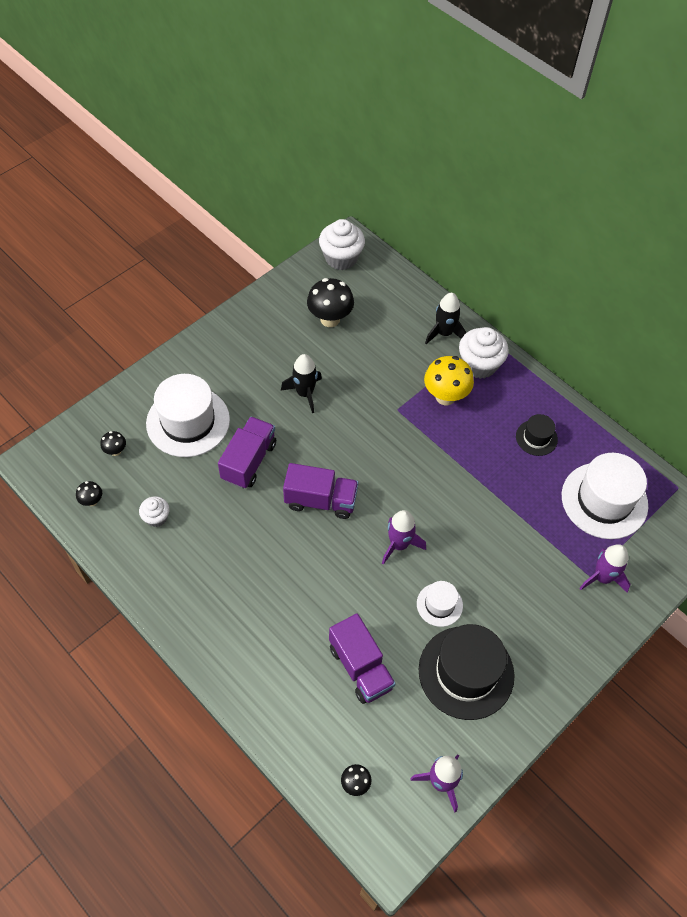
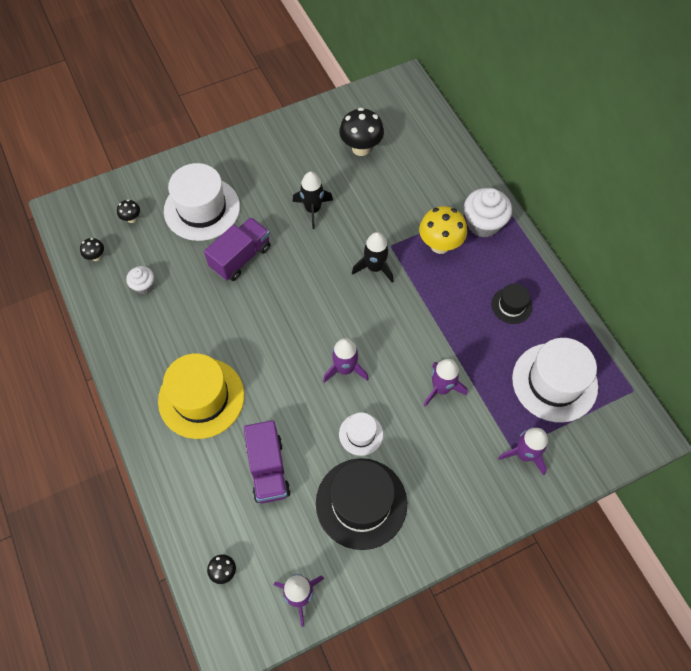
camera: 20 degrees right, 5 degrees up
(263, 616) = (201, 398): none -> yellow hat
(321, 500) = (290, 309): purple truck -> none
(341, 258) = (392, 95): white cupcake -> none
(444, 333) = (461, 186): black rocket -> black rocket (374, 267)
(500, 537) = (441, 388): none -> purple rocket

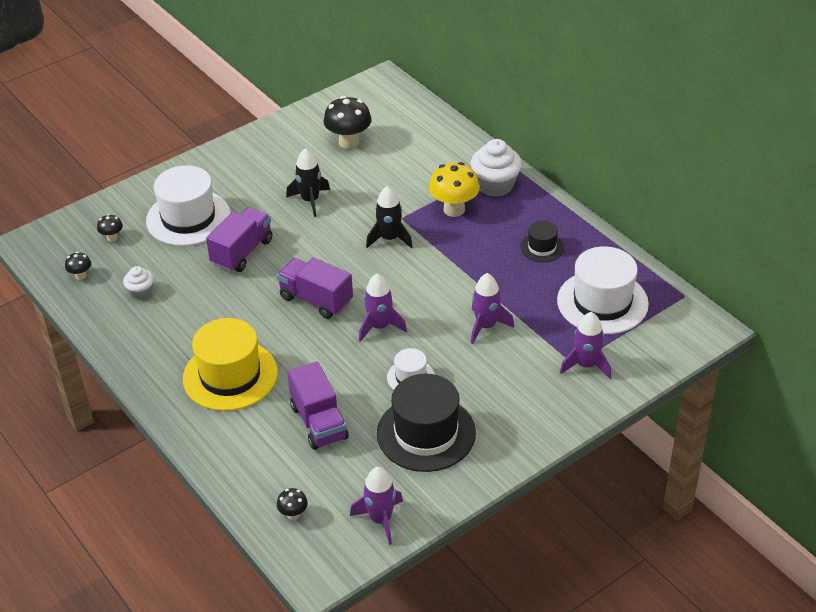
camera: 10 degrees left, 20 degrees down
(294, 326) = (316, 300): none -> purple truck

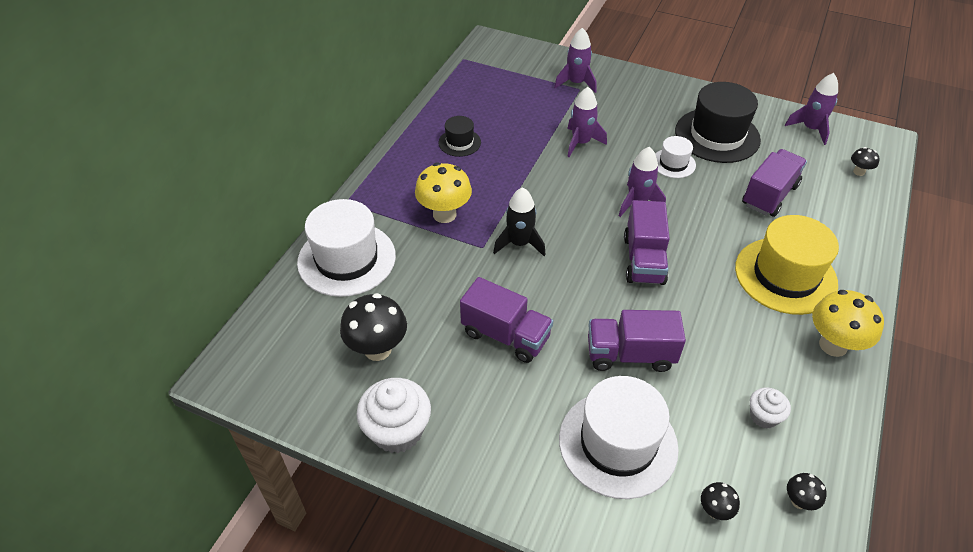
camera: 120 degrees left, 5 degrees up
(152, 362) = (833, 345): none -> yellow mushroom
(310, 200) = (505, 335): black rocket -> purple truck
(495, 185) = (388, 199): white cupcake -> white cupcake (397, 430)
(602, 302) = (502, 93): white hat -> white hat (346, 259)

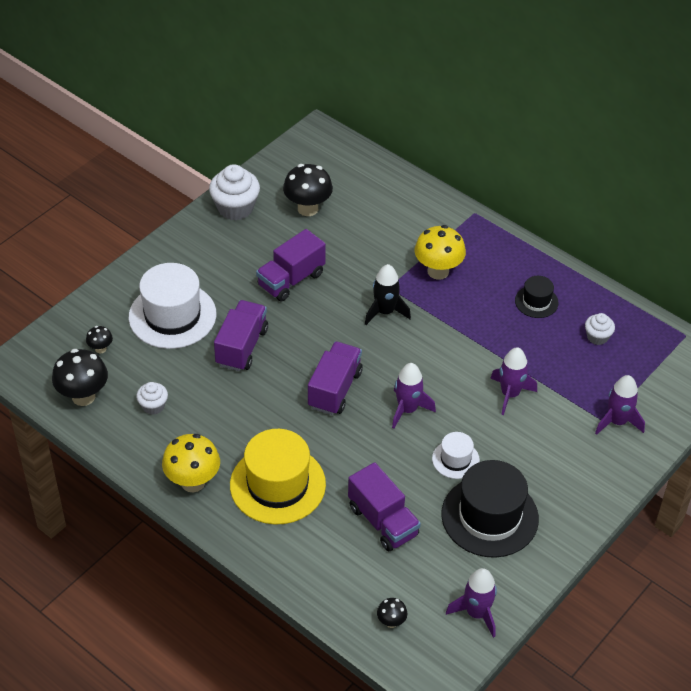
camera: 105 degrees right, 0 degrees up
(346, 259) = (406, 204): white hat -> none
(487, 103) = (597, 337): none -> white cupcake
(644, 260) = (334, 389): purple truck -> purple truck turned 90 degrees clockwise
(799, 501) = (83, 396): black mushroom -> black mushroom, size x2.02

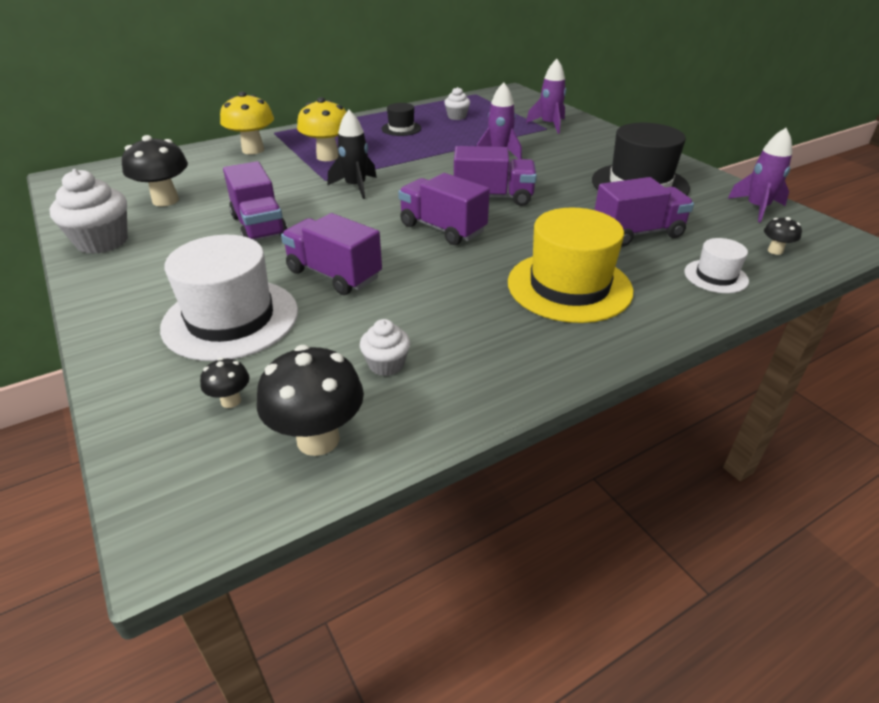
camera: 70 degrees left, 10 degrees down
(193, 482) = (545, 351): yellow mushroom -> yellow mushroom (253, 150)
(407, 409) = (493, 197): purple rocket -> purple truck
(455, 459) = (566, 187): white hat -> white hat (715, 276)

